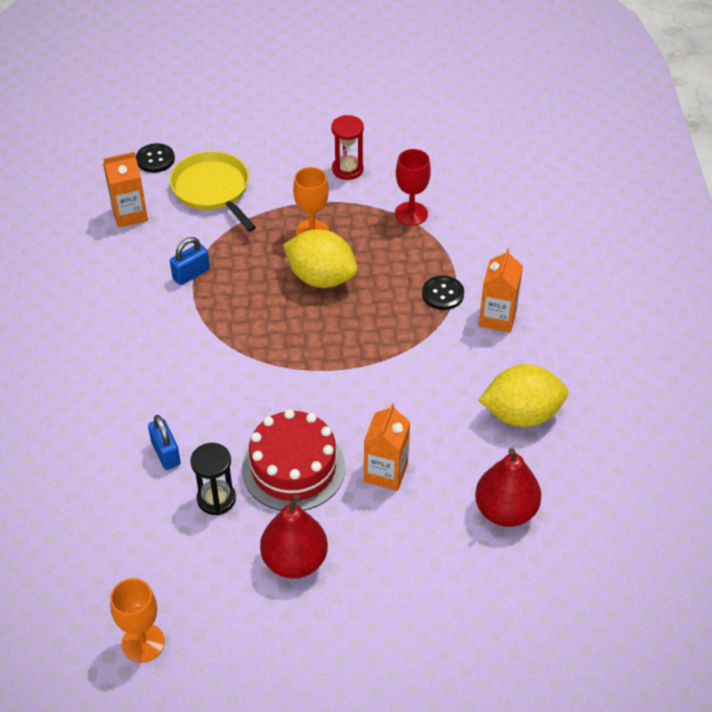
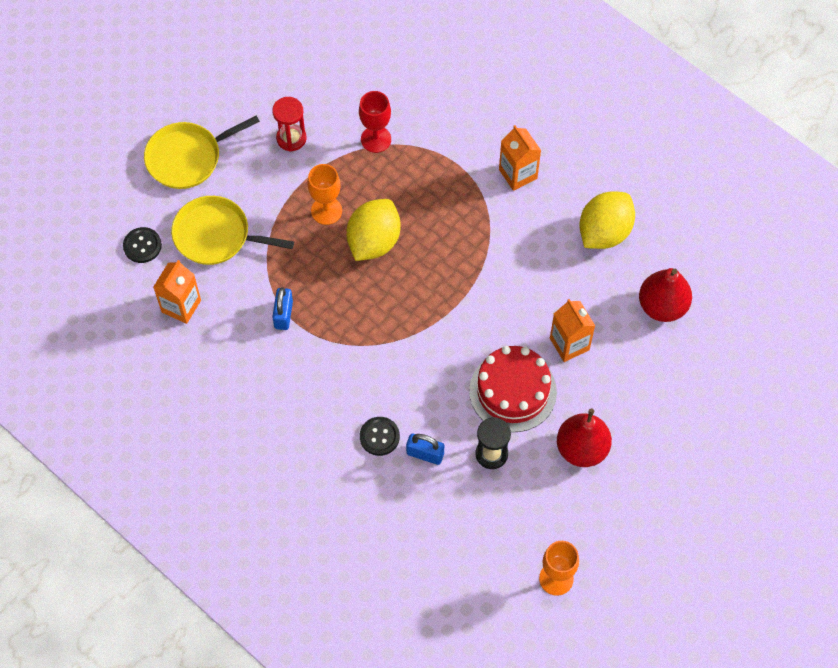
camera: 45 degrees left, 15 degrees up
(258, 130) = (187, 158): none -> yellow pan
(321, 278) = (373, 241): yellow lemon -> yellow lemon turned 45 degrees counterclockwise
(443, 294) = (465, 185): black button -> black button (379, 436)

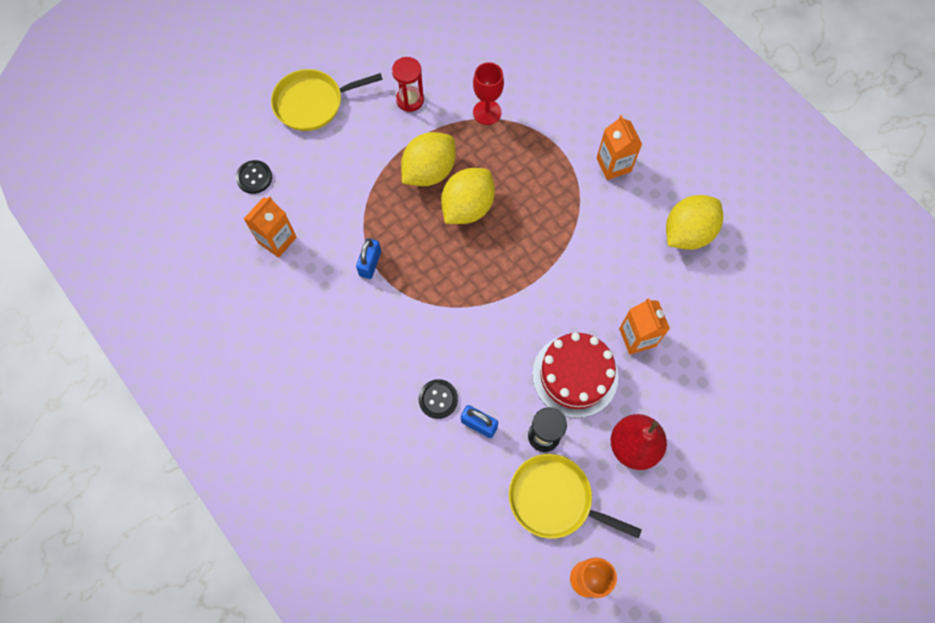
camera: 10 degrees right, 5 degrees up
(216, 235) = (323, 178): yellow pan -> yellow pan (554, 499)
(326, 211) = (429, 171): orange goblet -> yellow lemon
(662, 306) = (733, 314): red pear -> none

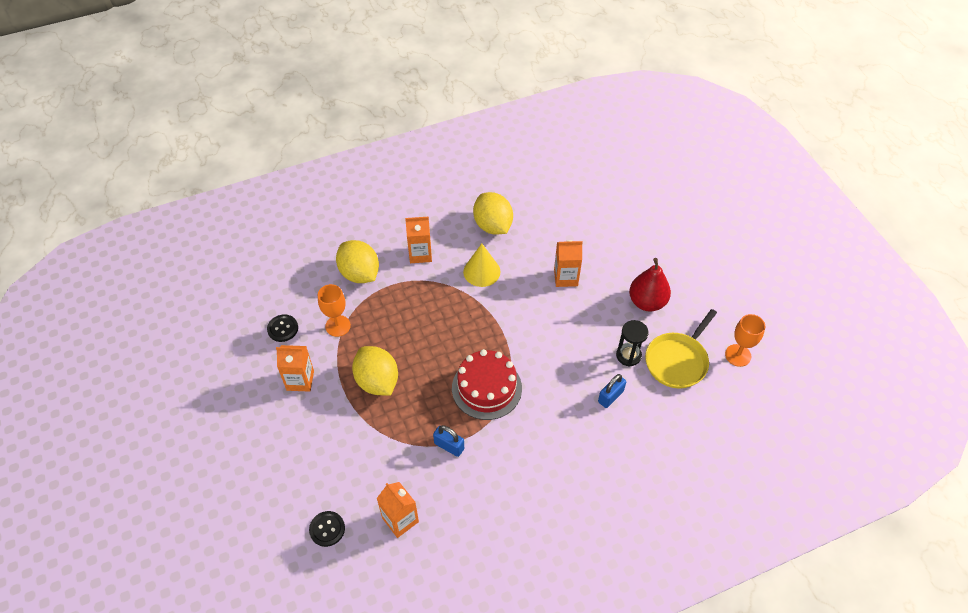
camera: 75 degrees left, 15 degrees down
(312, 103) = (268, 462): yellow pan -> none
(410, 100) = (300, 380): red hourglass -> orange carton
(438, 399) = (583, 420): black button -> black button (283, 329)
(467, 207) = (421, 361): yellow lemon -> yellow lemon (359, 274)
(487, 112) = (338, 326): red goblet -> orange goblet
(575, 375) = (586, 323): red cake -> red cake (486, 388)
(612, 238) = (481, 271): none -> yellow cone

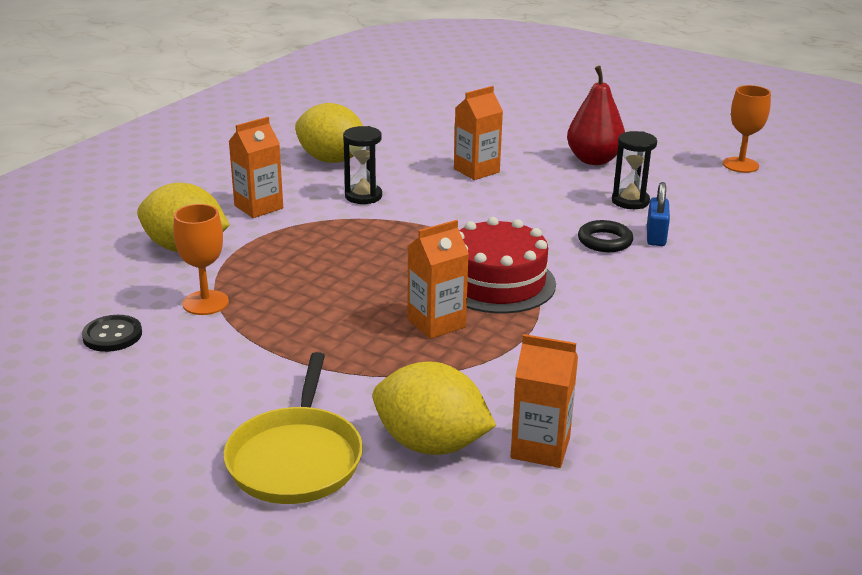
camera: 35 degrees left, 25 degrees down
(300, 380) = (203, 374): orange carton -> orange carton (436, 323)
(327, 529) = (438, 510): black button -> none
(377, 381) = (332, 331): yellow lemon -> yellow lemon (431, 444)
(449, 446) = (515, 349): blue padlock -> none
(481, 271) = (363, 196): yellow cone -> black hourglass
(577, 384) = (604, 241): none -> black ring
(677, 361) = (687, 188): yellow pan -> yellow pan (296, 458)

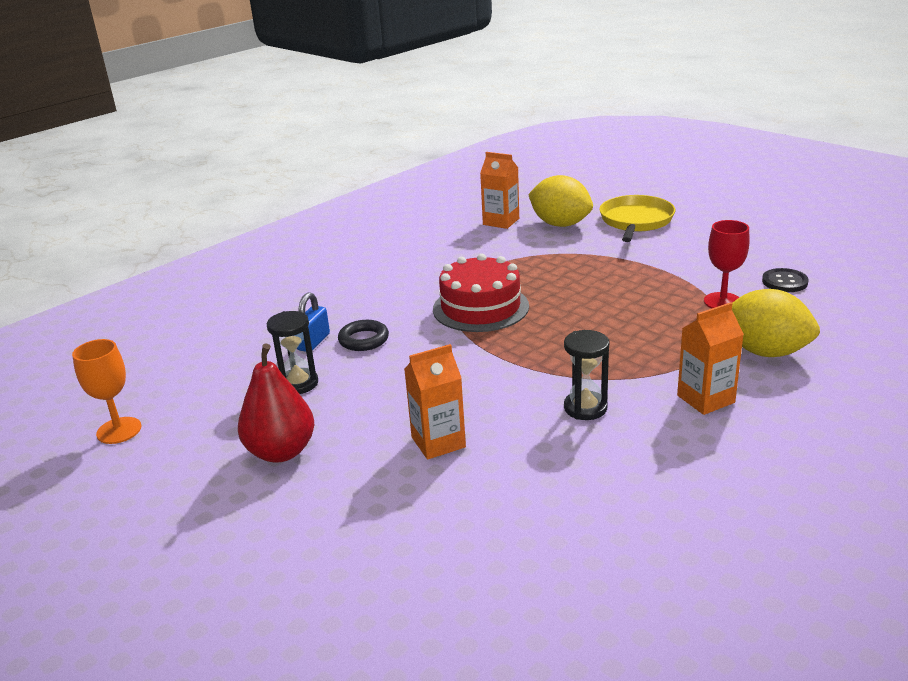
camera: 165 degrees left, 0 degrees up
(205, 303) = (722, 301): orange goblet -> red goblet
(332, 160) = (624, 476): yellow lemon -> none
(436, 323) = (539, 281): orange carton -> none

